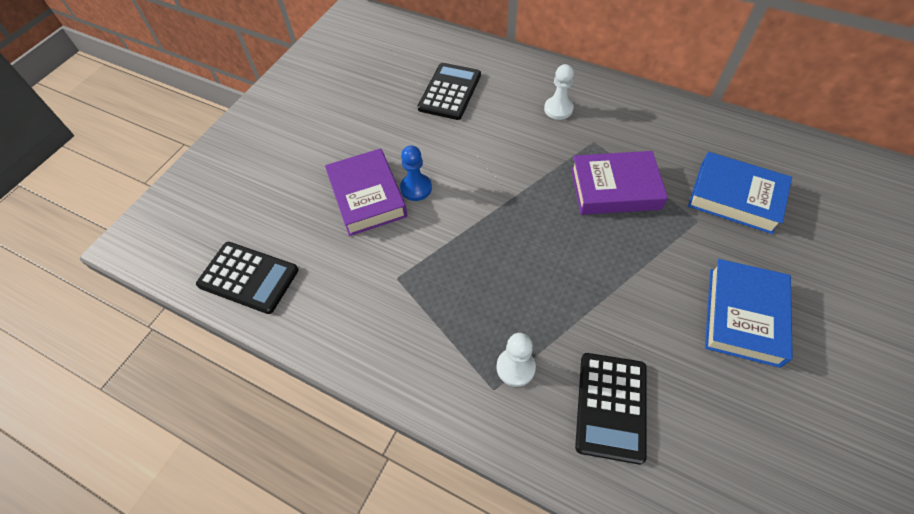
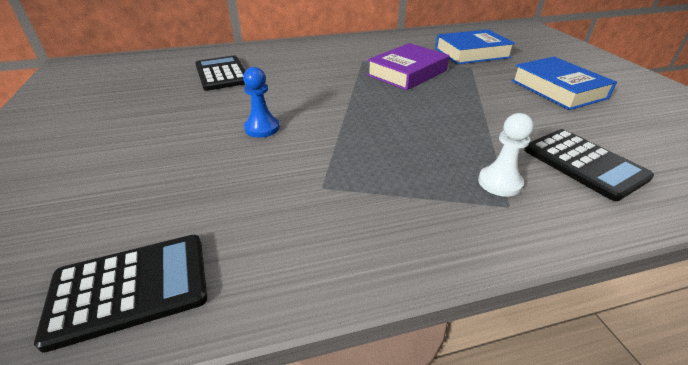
camera: 45 degrees left, 20 degrees down
(367, 196) = (218, 152): purple book -> none
(558, 109) = (318, 56): white pawn -> none

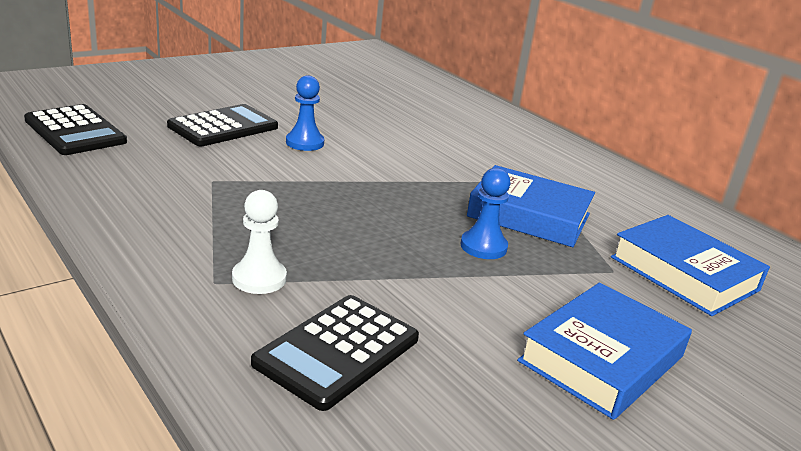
camera: 65 degrees right, 10 degrees down
(222, 74) = (412, 108): black calculator -> black calculator (223, 127)
(407, 73) = (529, 215): purple book -> blue book
(446, 93) = (483, 246): none -> blue pawn

